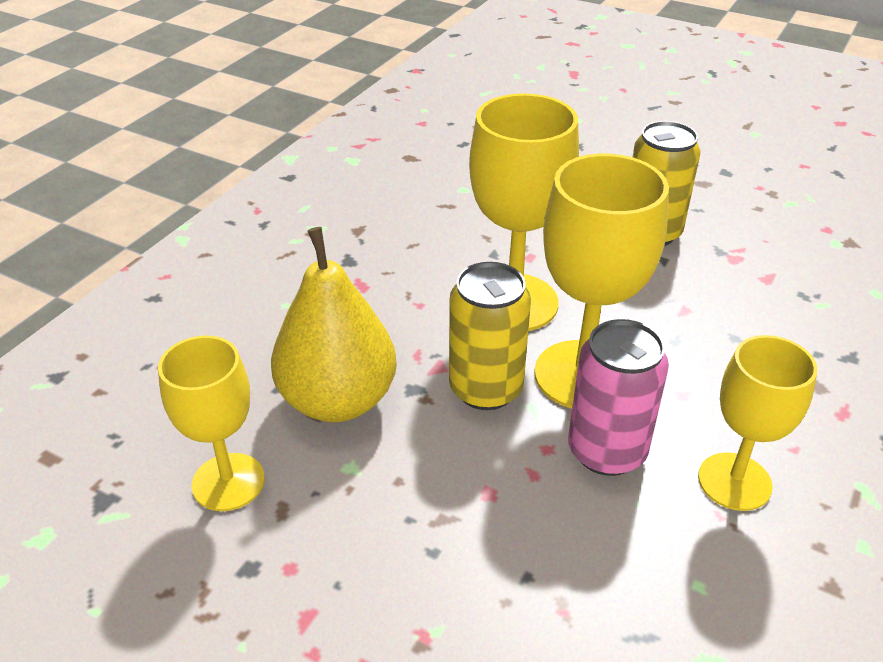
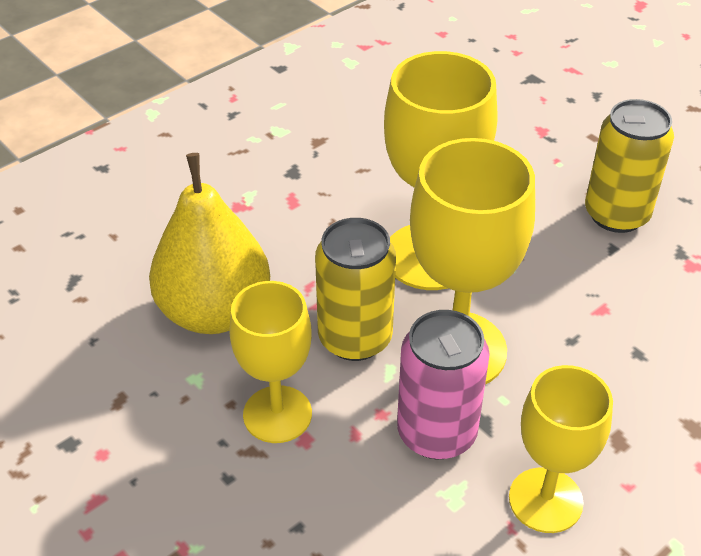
camera: 20 degrees right, 5 degrees up
(228, 482) = (86, 361): yellow goblet -> yellow goblet (277, 414)

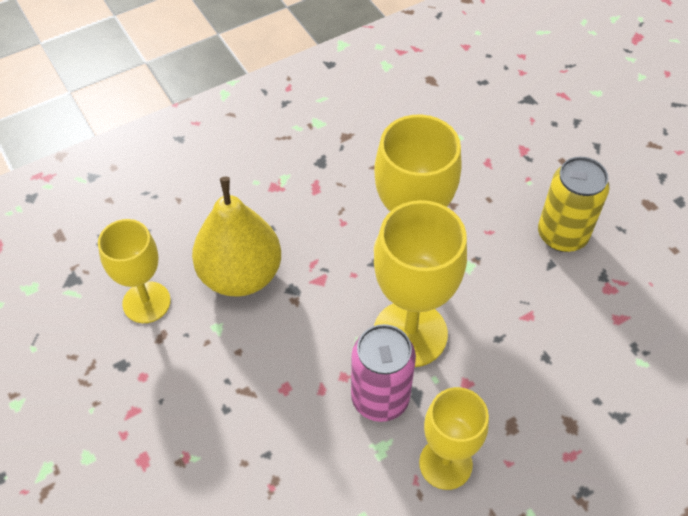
camera: 10 degrees right, 10 degrees up
(277, 414) = (269, 365): yellow goblet -> yellow goblet (146, 302)
(355, 338) = (338, 312): yellow can -> none

